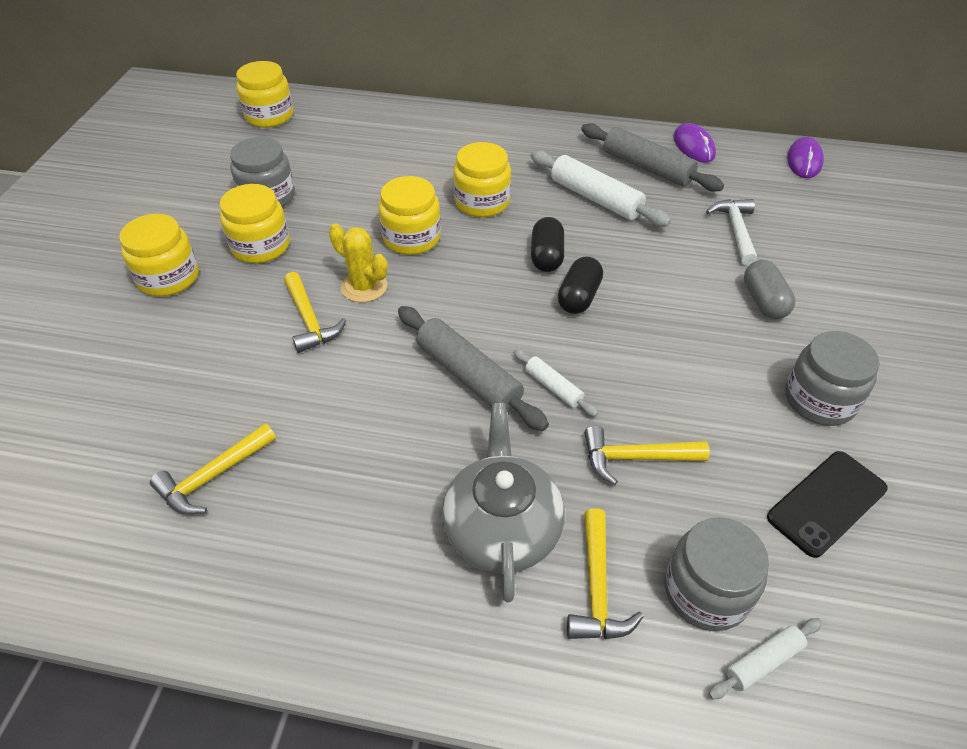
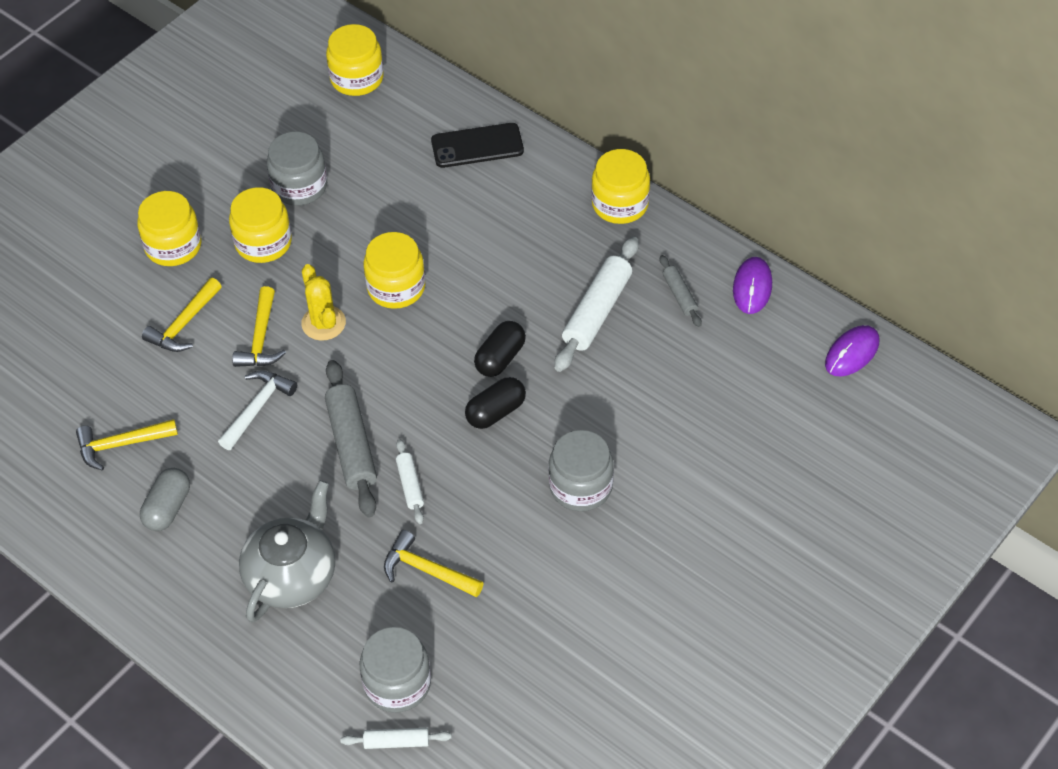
camera: 30 degrees right, 5 degrees up
(482, 202) = (487, 272): yellow jar -> yellow jar (620, 204)
(595, 198) = (597, 311): white rolling pin -> white rolling pin turned 45 degrees clockwise
(597, 588) = (325, 646): yellow hammer -> yellow hammer (184, 324)
(647, 167) = (679, 295): grey rolling pin -> grey rolling pin, size x0.53
(736, 230) = (700, 405): white hammer -> white hammer (258, 408)
(764, 301) = (655, 487): grey capsule -> grey capsule (168, 508)
(819, 400) = (614, 593): grey jar -> grey jar (581, 486)
(826, 503) = (540, 670): black phone -> black phone (477, 146)

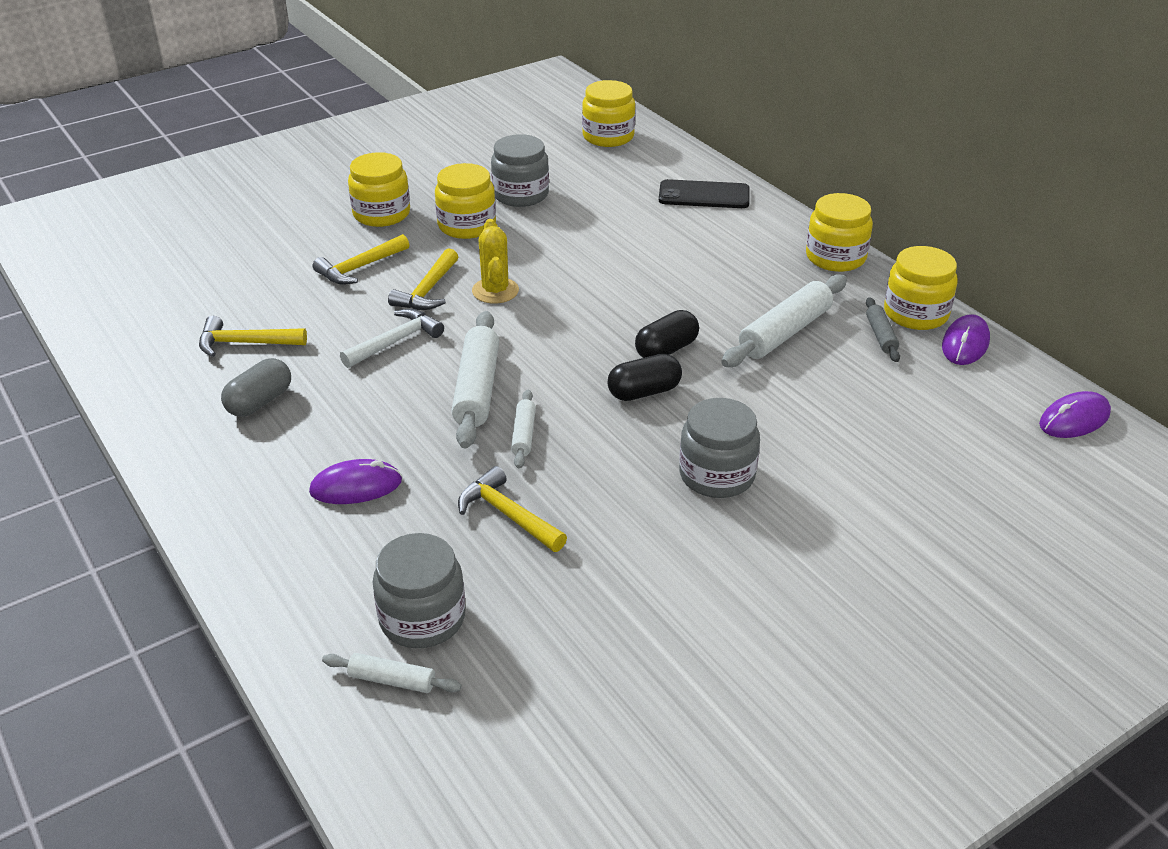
camera: 15 degrees right, 15 degrees down
(292, 575) = (356, 486): grey teapot -> purple mouse
(351, 445) = (477, 389): grey rolling pin -> white rolling pin
(396, 287) = (580, 278): yellow jar -> yellow jar (915, 313)

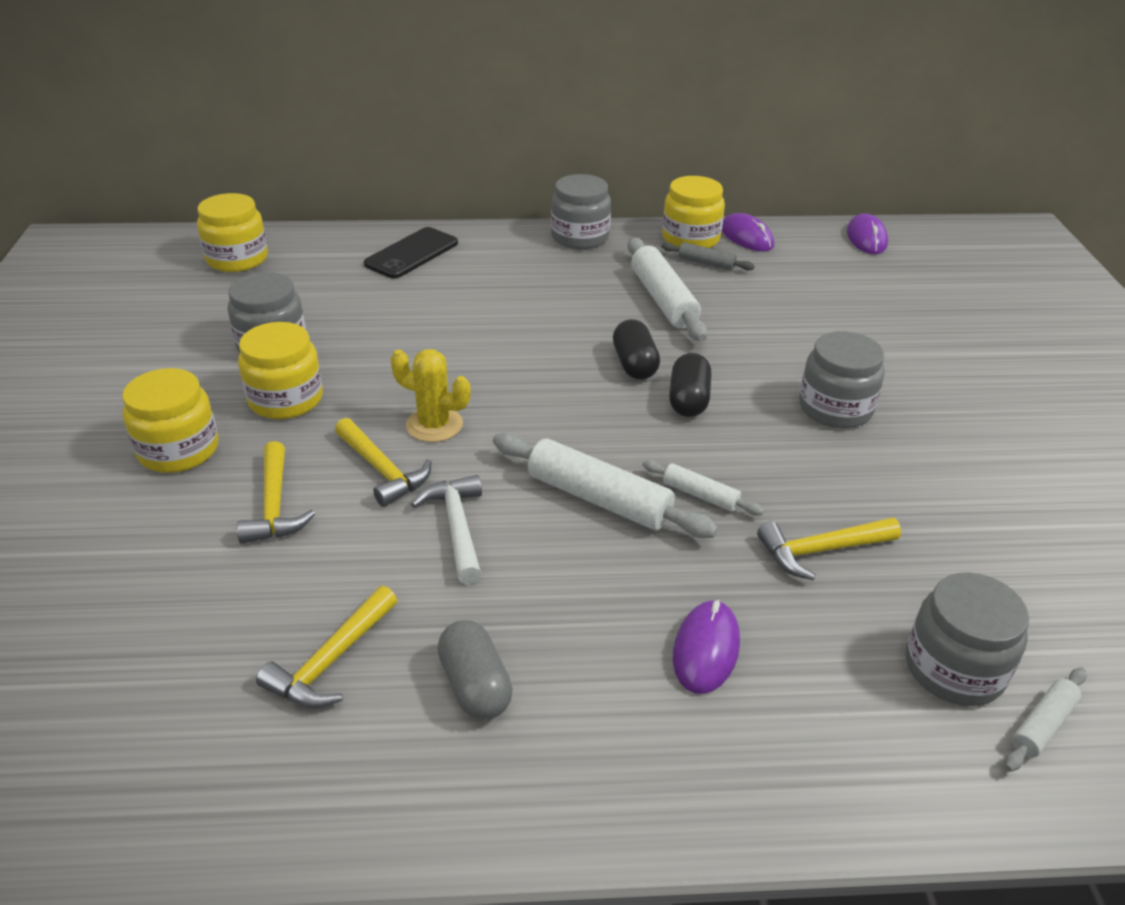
camera: 60 degrees left, 0 degrees up
(835, 257) = (580, 237): yellow jar -> grey jar

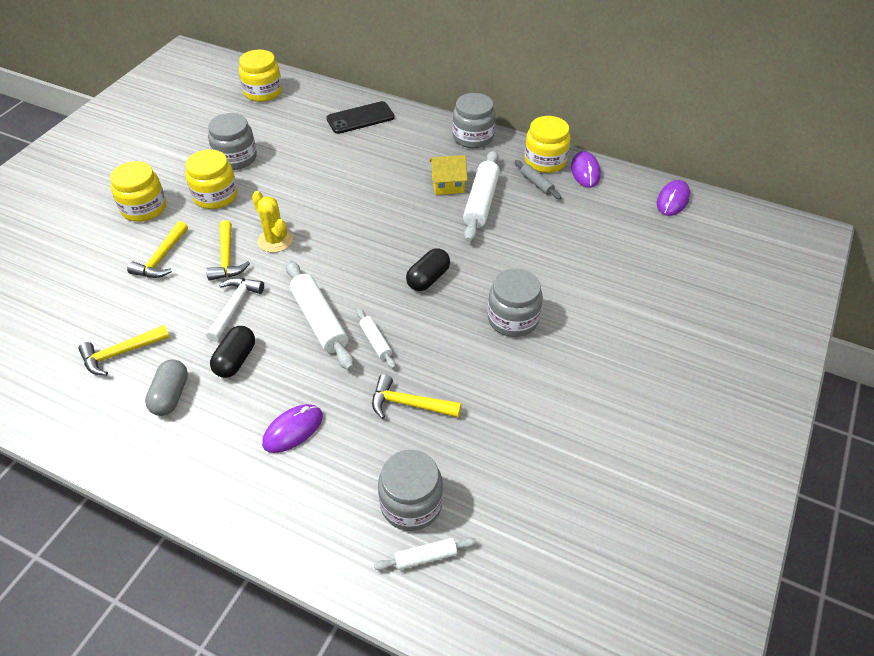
camera: 30 degrees right, 10 degrees up
(602, 293) = (448, 185): none -> yellow house
(635, 364) = (419, 242): black capsule -> black capsule (235, 360)

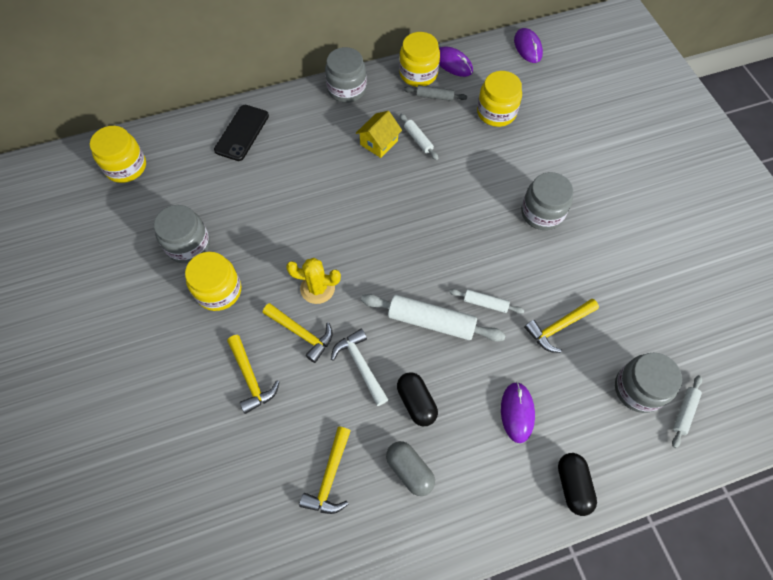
camera: 45 degrees left, 15 degrees up
(144, 208) = (173, 350): yellow jar -> yellow jar (496, 112)
(428, 278) = (458, 228): black capsule -> black capsule (572, 485)
(481, 202) = (418, 139): white rolling pin -> white rolling pin, size x0.53

